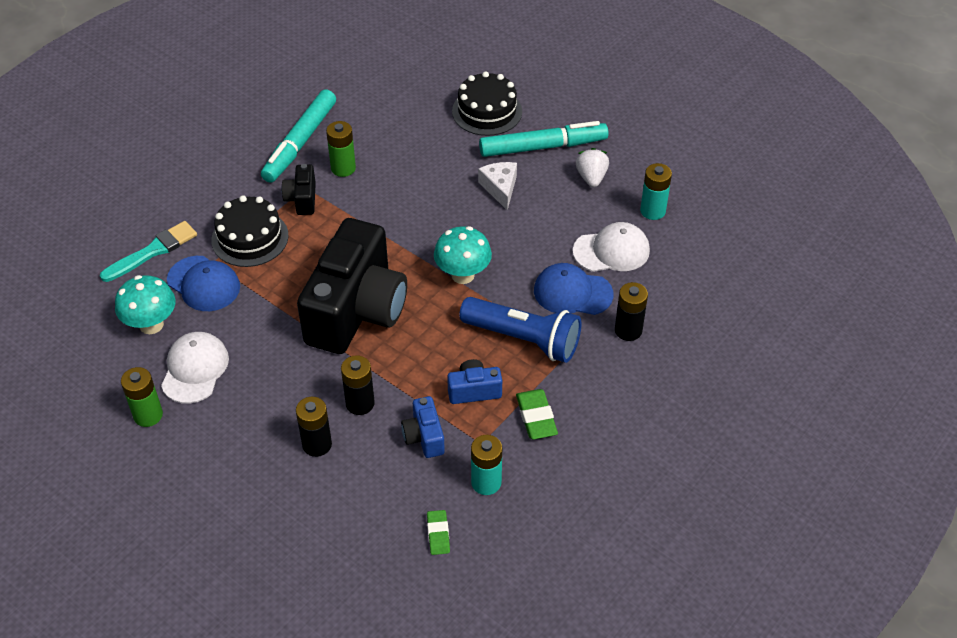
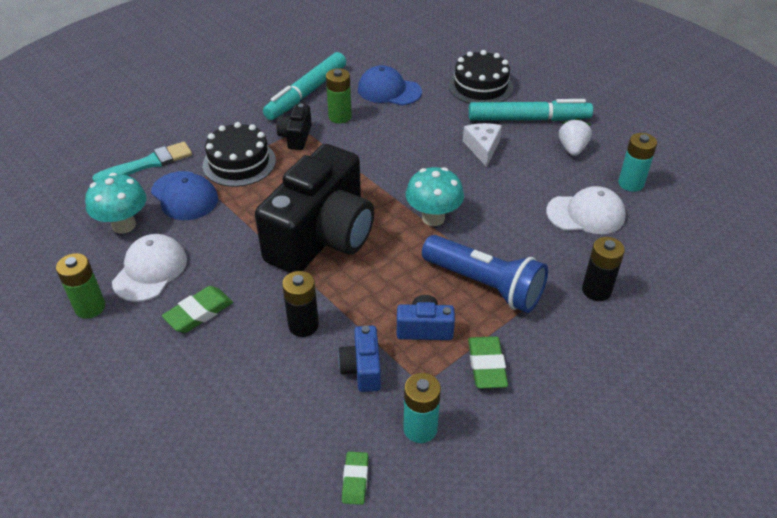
camera: 10 degrees right, 5 degrees down
(256, 405) = (199, 313): none -> green eraser
(317, 444) = (248, 360): black battery -> none
(572, 292) = (541, 247): blue cap -> blue cap (389, 90)

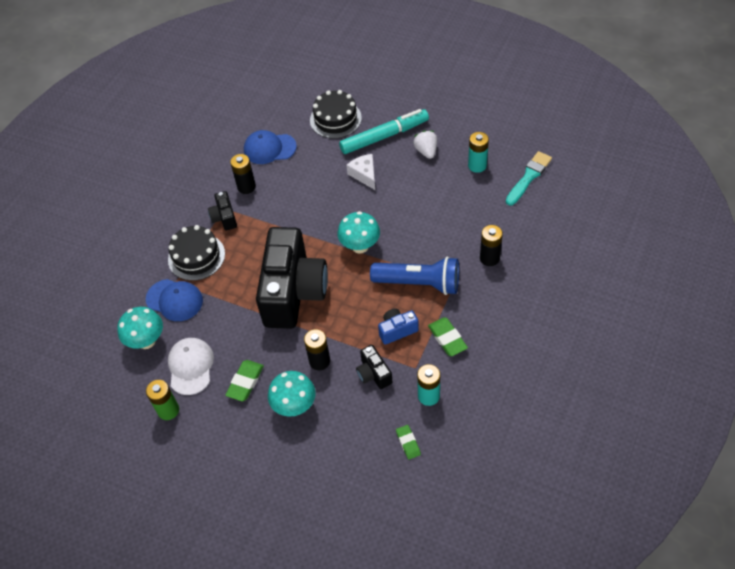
camera: 20 degrees left, 10 degrees up
(148, 163) = (128, 284): turquoise brush -> turquoise brush (529, 177)
(238, 365) = (294, 406): none -> turquoise mushroom
(306, 93) = (208, 175): turquoise marker -> none
(340, 117) = (246, 187): green battery -> black battery
(362, 369) = (373, 374): blue camera -> black camera
(586, 214) = (458, 202): white cap -> none

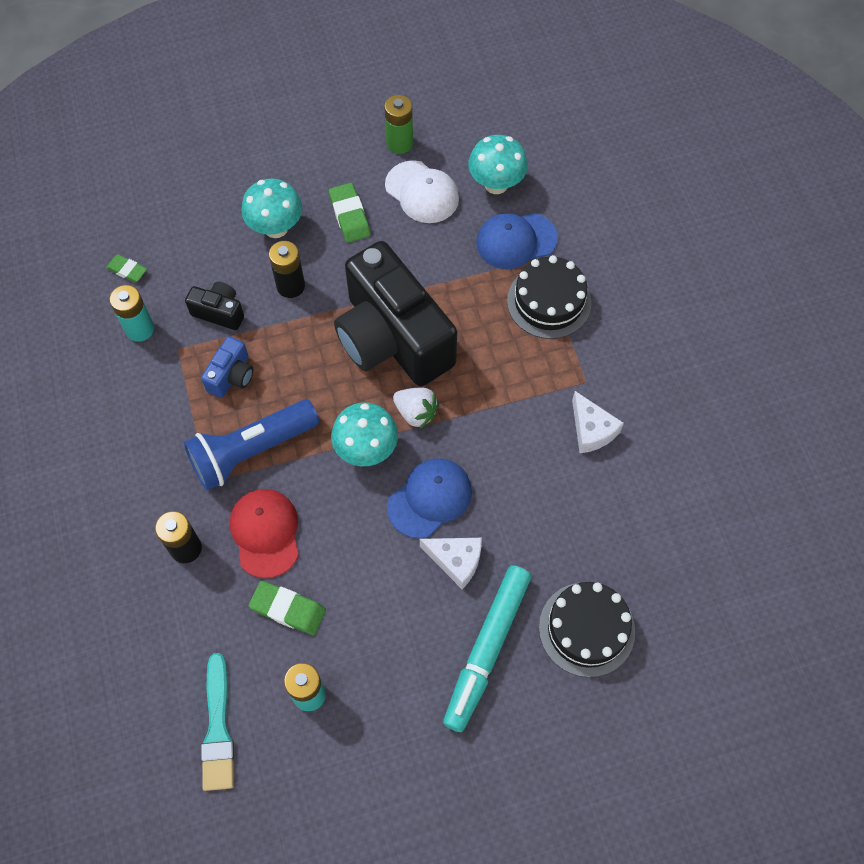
camera: 135 degrees right, 10 degrees up
(224, 218) = (571, 370): black camera -> none
(246, 187) = (591, 430): black battery -> white cheese
(269, 148) = (625, 509): blue cap -> blue cap (430, 498)
(426, 151) = (403, 667): white strawberry -> white strawberry (416, 413)
(443, 240) = (265, 533): none -> red cap
(447, 338) = (165, 405): green eraser -> green eraser (288, 609)

